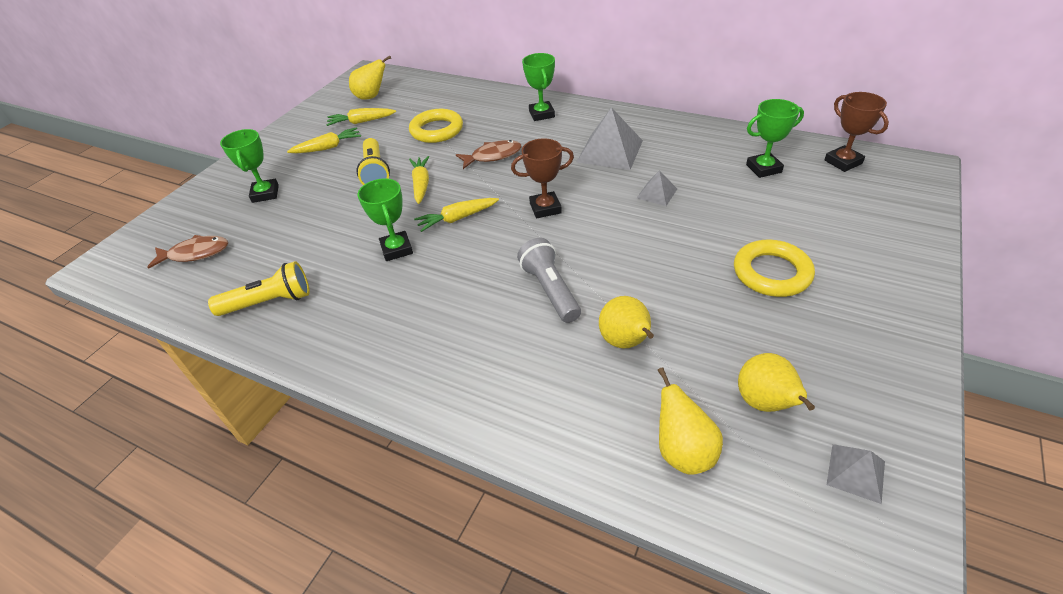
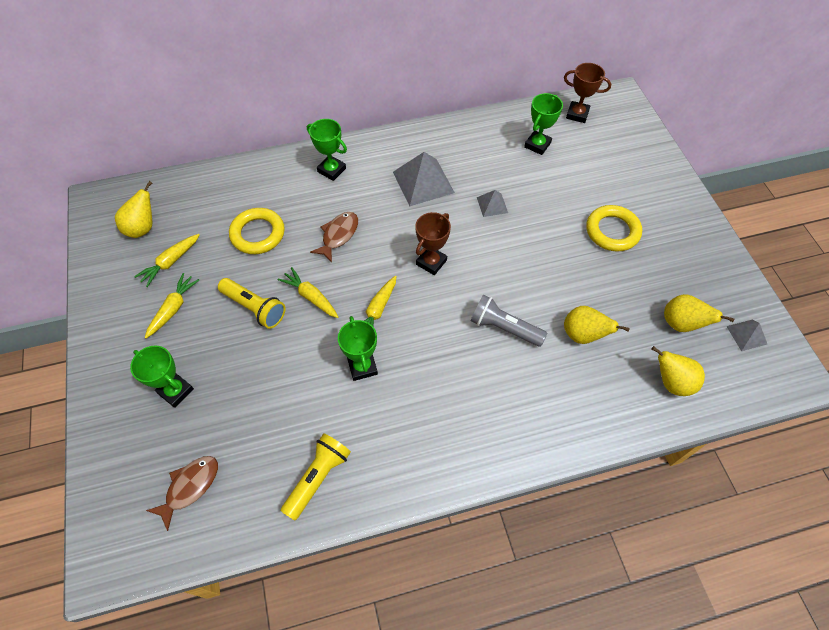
camera: 45 degrees left, 15 degrees up
(396, 249) = (362, 367): green trophy -> green trophy turned 45 degrees clockwise

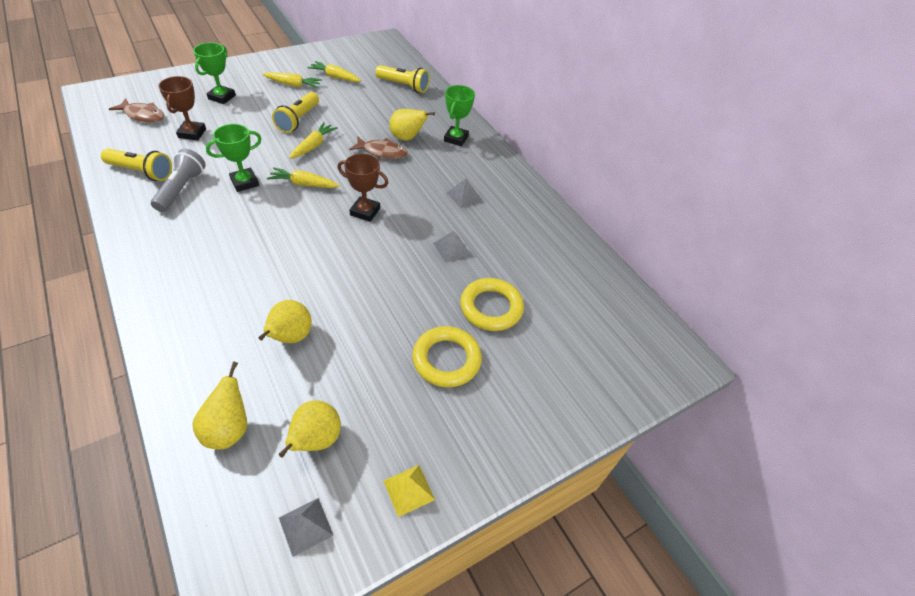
camera: 70 degrees right, 10 degrees down
(143, 228) = (364, 61): yellow pear -> yellow pear (407, 138)
(215, 197) = (404, 86): none -> yellow flashlight
(258, 234) = (372, 111): yellow ring -> yellow ring (491, 307)
(423, 182) = (463, 196): grey pyramid -> grey pyramid, size x0.52
(504, 328) = (293, 270): grey flashlight -> grey flashlight (181, 189)
(537, 145) = (555, 280): green trophy -> none
(577, 114) = (626, 315): brown trophy -> brown trophy (192, 133)
(719, 272) = (409, 490): none -> yellow pyramid

